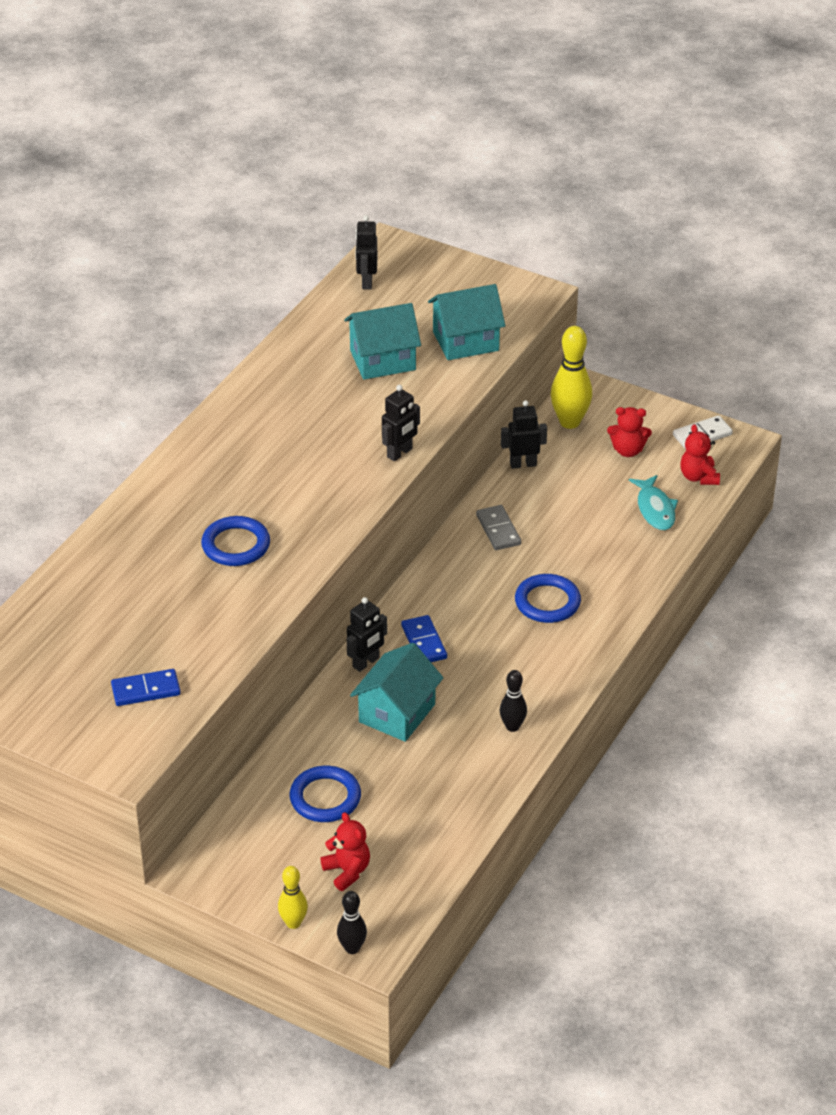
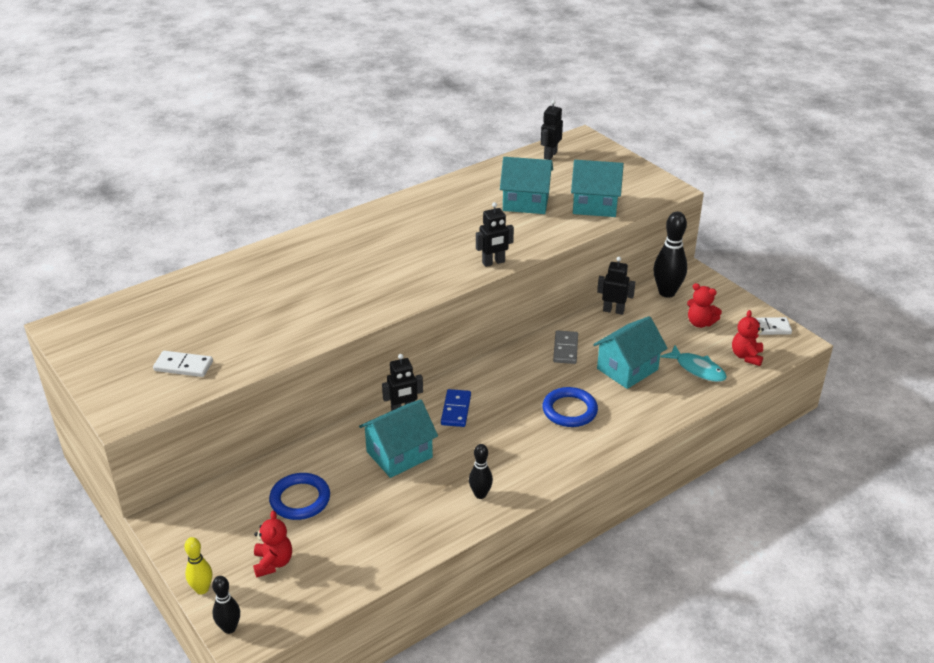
camera: 25 degrees right, 5 degrees down
(146, 690) = (183, 366): blue domino -> white domino
(236, 545) = (329, 289): blue ring -> none
(569, 422) = (667, 292): yellow bowling pin -> black bowling pin
(580, 533) = (627, 369): none -> turquoise house
(655, 509) = (697, 369): turquoise fish -> turquoise fish turned 60 degrees counterclockwise

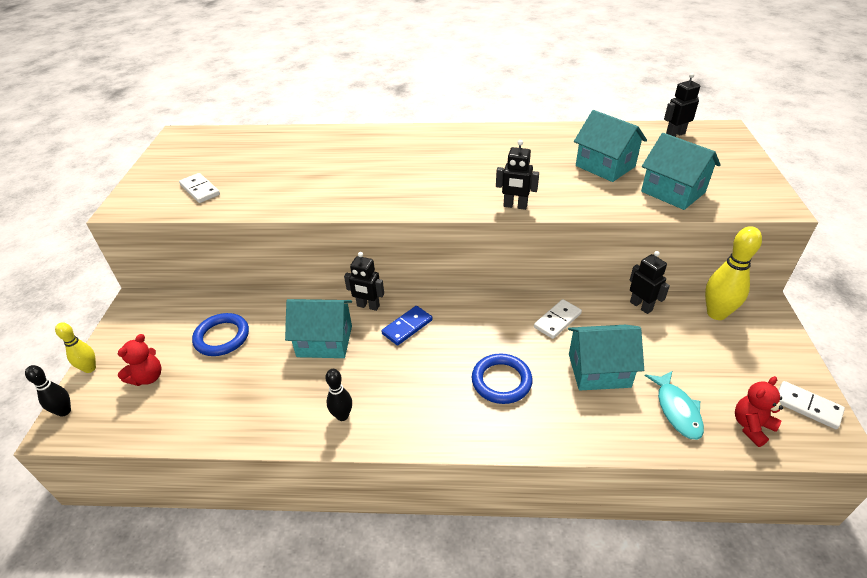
camera: 40 degrees right, 5 degrees up
(565, 349) = (557, 320): grey domino -> white domino
(667, 292) = (716, 313): black bowling pin -> yellow bowling pin
(700, 323) = (726, 362): red teddy bear -> none

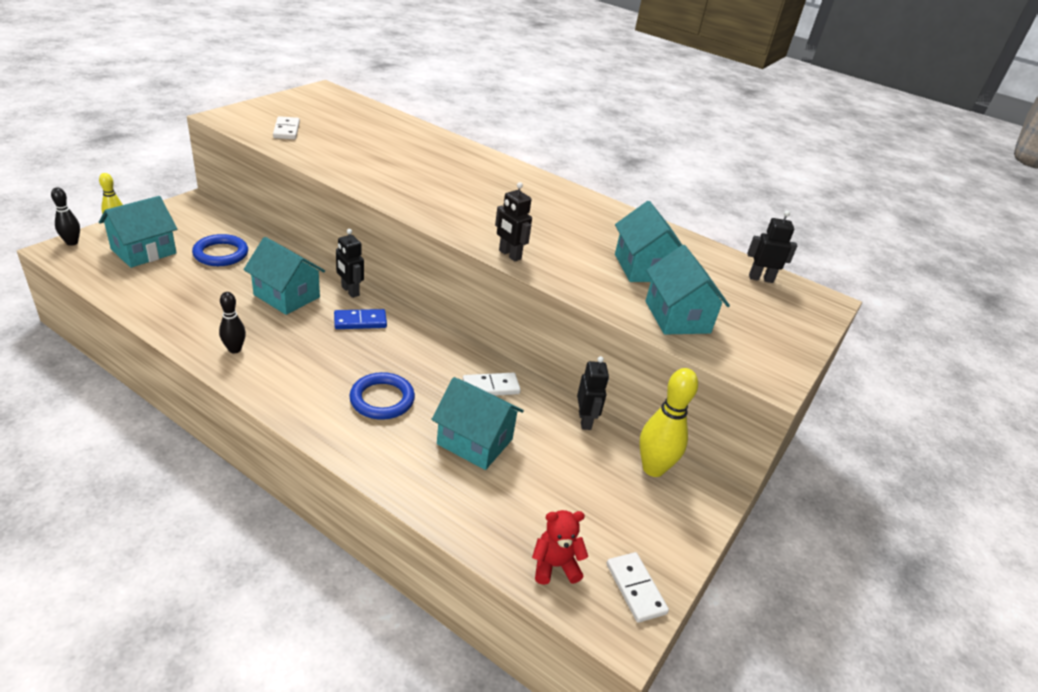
camera: 25 degrees right, 5 degrees down
(148, 377) = (143, 251): red teddy bear -> turquoise house
(677, 410) = (502, 510): turquoise fish -> none

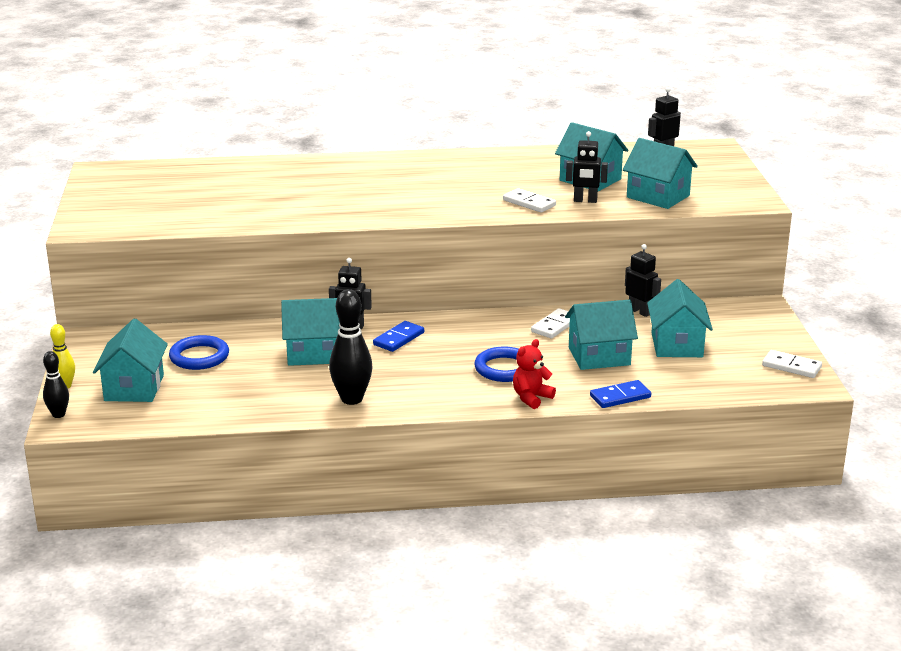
camera: 35 degrees left, 10 degrees down
(234, 349) = (352, 399): black bowling pin -> black bowling pin, size x1.72
(286, 130) = (157, 213): white domino -> white domino (529, 203)
(419, 497) = (620, 397): none -> blue domino
(509, 255) = (501, 212): black robot -> black robot (585, 201)
(555, 566) = (740, 381): red teddy bear -> red teddy bear (531, 398)
(561, 478) = (677, 345): none -> turquoise house
(653, 468) = (715, 313): yellow bowling pin -> none

